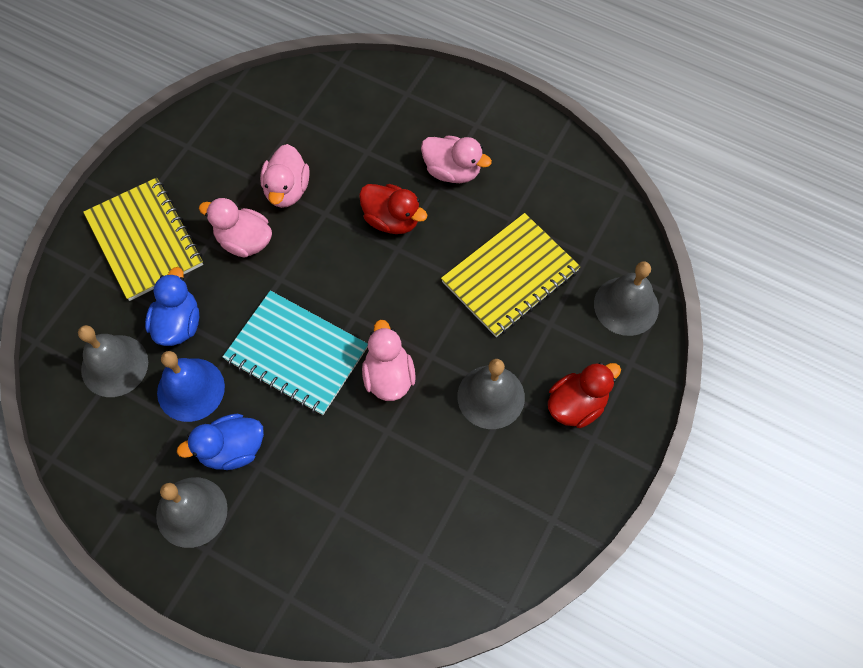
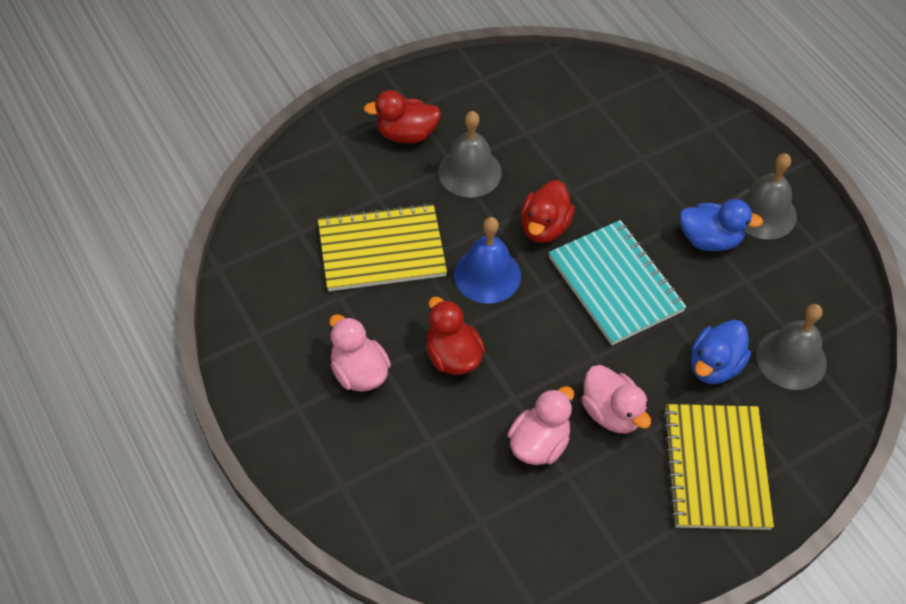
camera: 150 degrees left, 10 degrees down
(191, 389) = (726, 303): blue bell -> blue bell (487, 275)
(388, 376) = (544, 227): pink duck -> red duck
(626, 305) = (304, 178): grey bell -> none

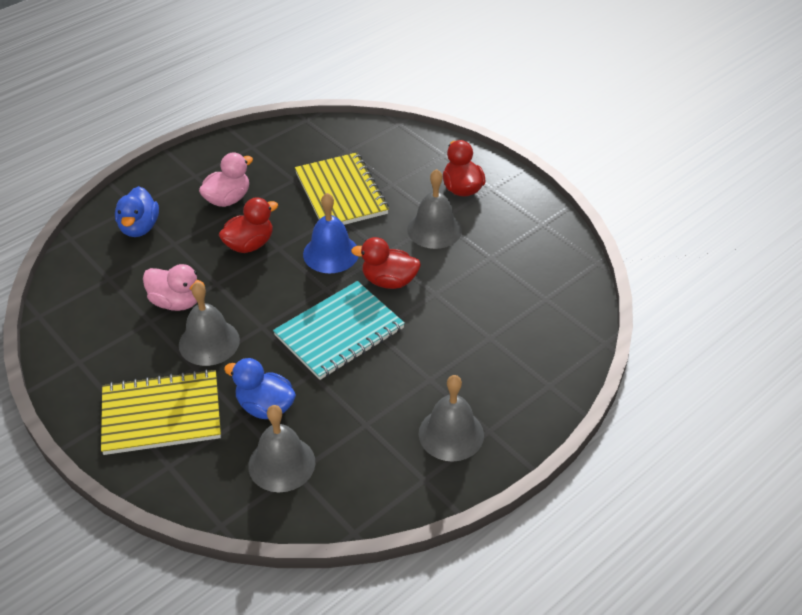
camera: 80 degrees right, 10 degrees down
(611, 413) = (209, 342): pink duck -> grey bell
(710, 240) = (406, 394): blue duck -> blue duck (139, 227)

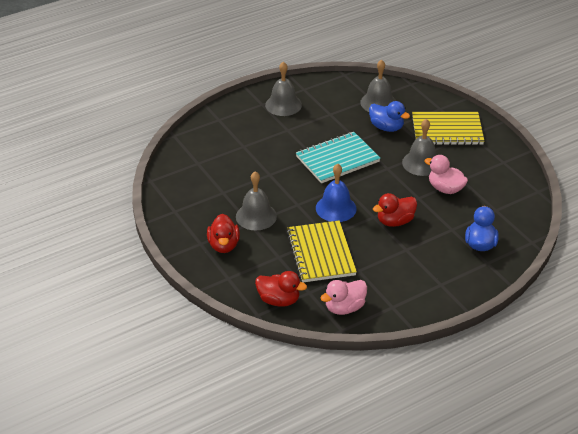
camera: 170 degrees left, 5 degrees down
(228, 199) = (412, 259): pink duck -> pink duck (344, 308)
(389, 281) = (298, 185): red duck -> red duck (279, 300)

